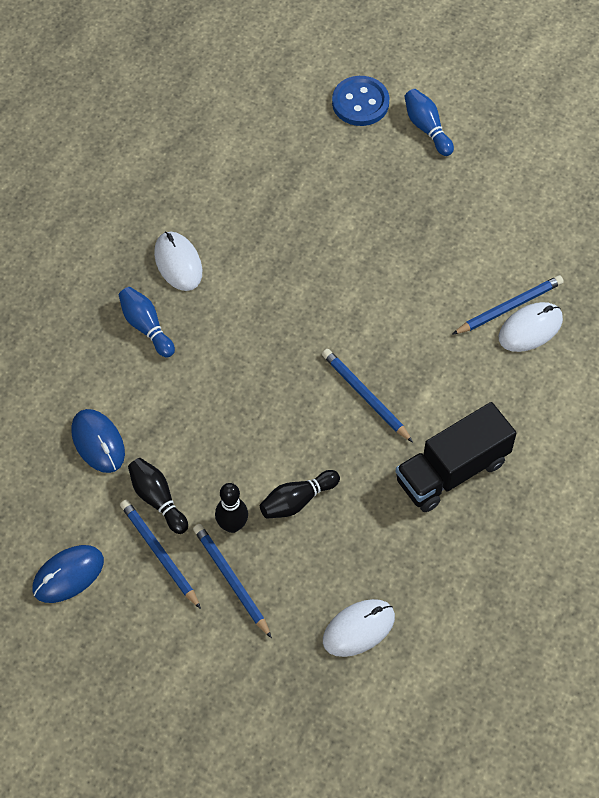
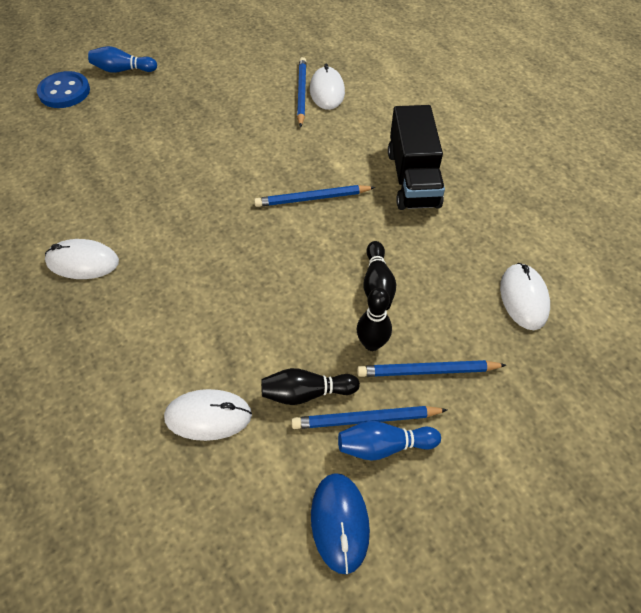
camera: 60 degrees left, 5 degrees down
(98, 442) = (208, 416): blue mouse -> white mouse
(146, 327) = (122, 315): blue bowling pin -> blue bowling pin (384, 445)

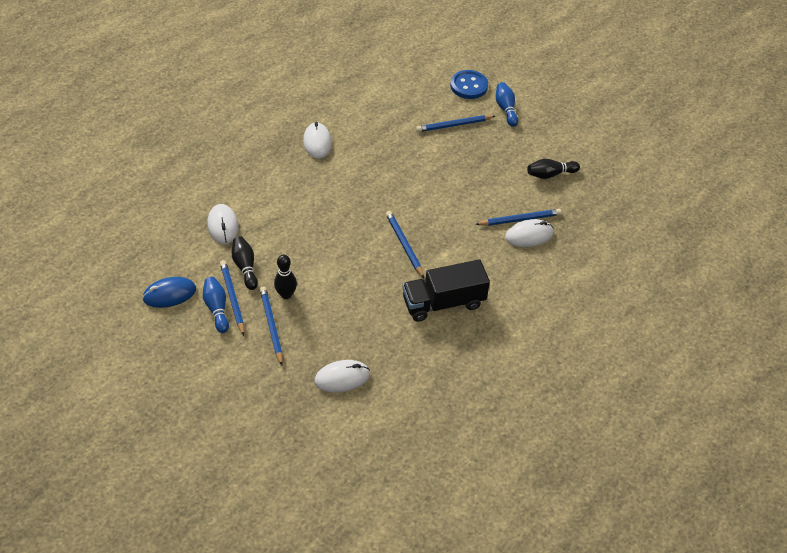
camera: 75 degrees right, 5 degrees down
(126, 117) = (454, 125): none -> blue pencil
(377, 284) = (334, 292): black bowling pin -> black bowling pin (550, 174)

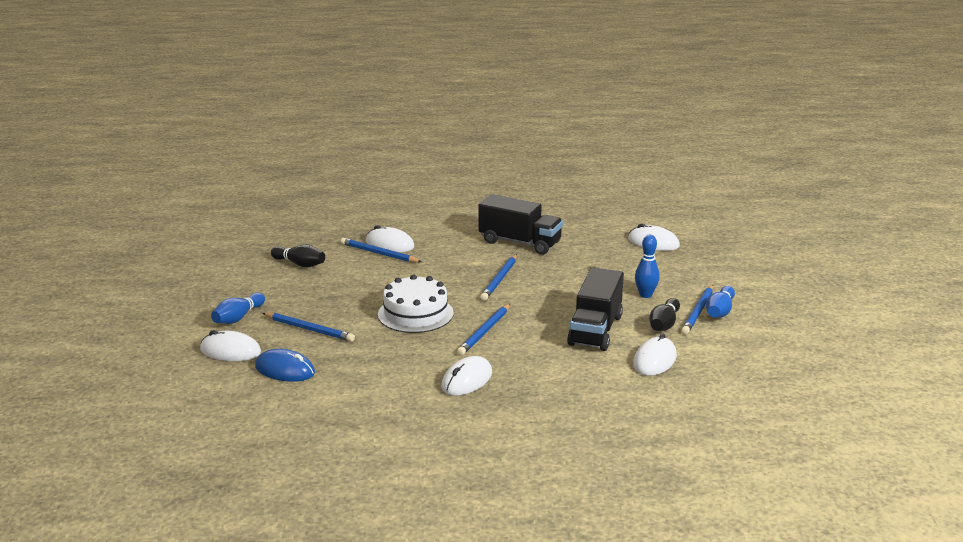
camera: 135 degrees left, 25 degrees down
(169, 294) = (758, 337): blue mouse -> blue mouse (285, 370)
(271, 326) = (680, 284): blue pencil -> blue pencil (484, 332)
(285, 231) = (595, 330): none -> black truck
(286, 294) = (645, 295): black bowling pin -> blue bowling pin
(413, 176) = (415, 314): none -> white cake
(469, 86) = (230, 351): blue button -> white mouse

